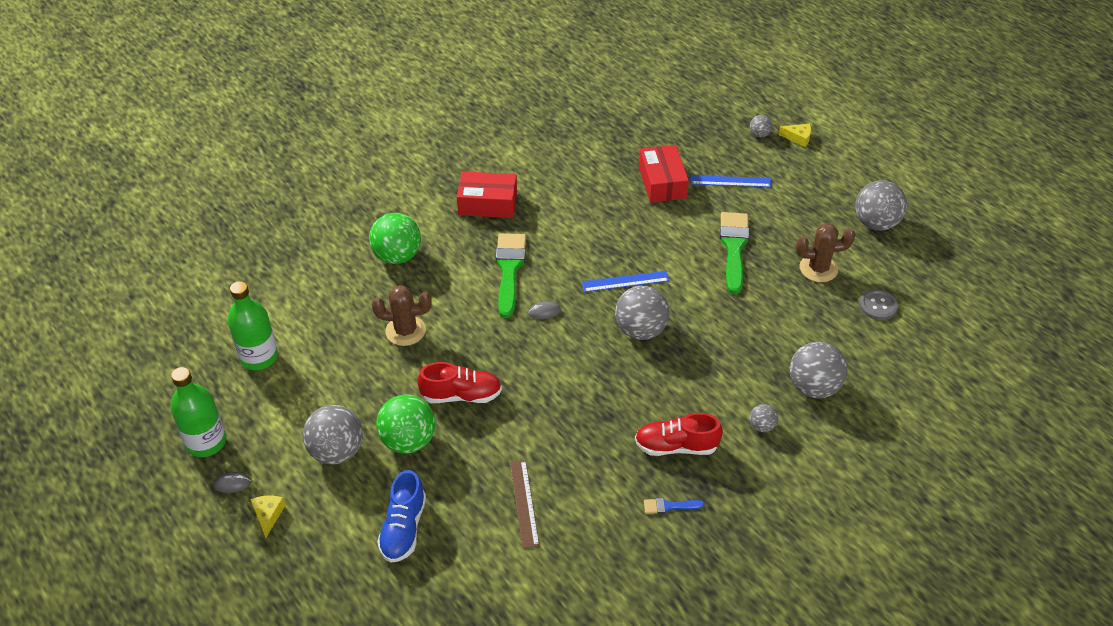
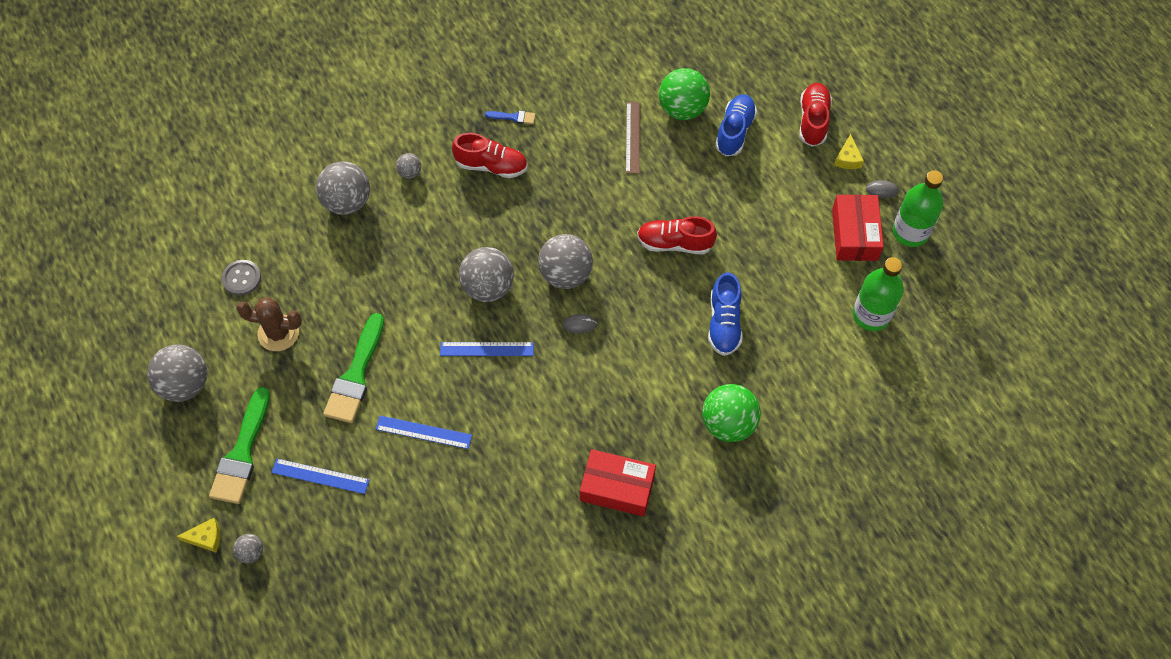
camera: 170 degrees left, 15 degrees up
(307, 557) = (813, 121): none -> red shoe
(337, 451) = (791, 206): grey ball -> grey ball (565, 274)
(405, 331) = (724, 323): brown cactus -> blue shoe
(408, 440) = (727, 206): green ball -> green ball (682, 109)
(509, 270) = (607, 384): green brush -> green brush (242, 453)
(659, 218) = (424, 432): none -> blue ruler
(662, 182) = (402, 488): red box -> red box (854, 234)
(798, 138) = (206, 538): yellow cheese -> yellow cheese turned 150 degrees clockwise

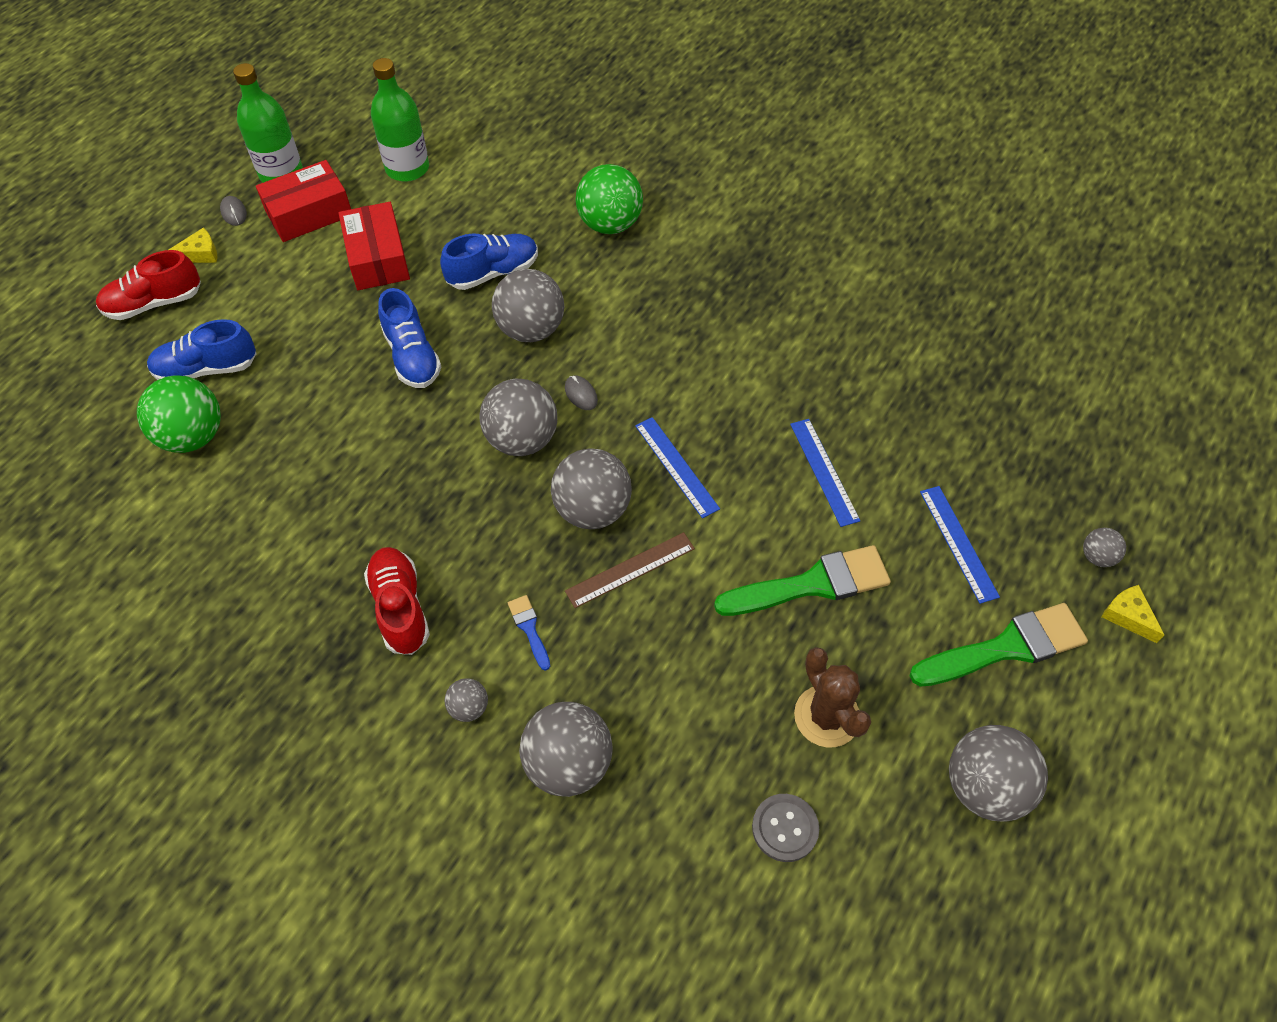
camera: 120 degrees left, 5 degrees down
(513, 117) = (298, 626): blue brush -> blue brush (529, 628)
(617, 487) = (746, 277): red box -> red box (377, 258)
(633, 137) = (267, 468): brown ruler -> brown ruler (630, 569)
(655, 322) = (531, 329): none -> grey ball
(675, 243) = (412, 356): red shoe -> blue shoe

